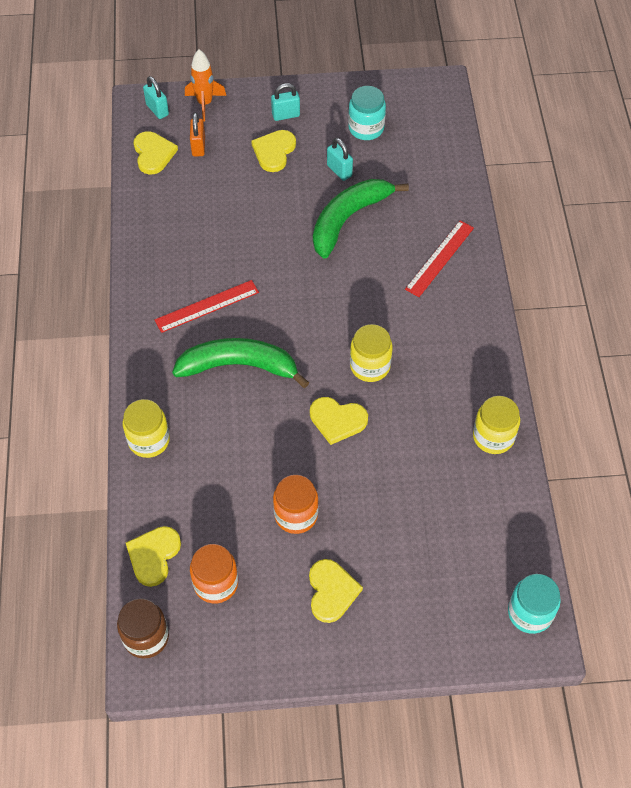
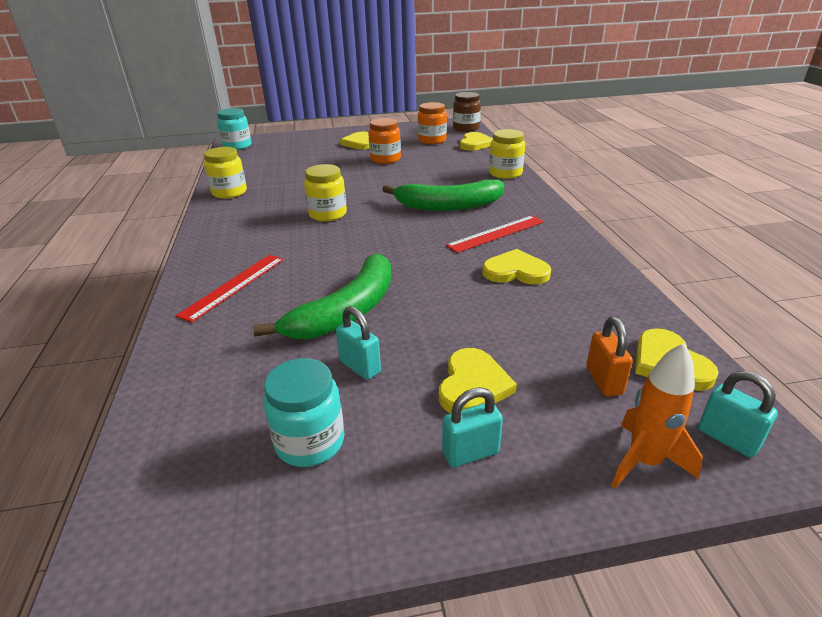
camera: 175 degrees right, 25 degrees down
(337, 420) = (357, 190): yellow heart -> yellow heart (516, 271)

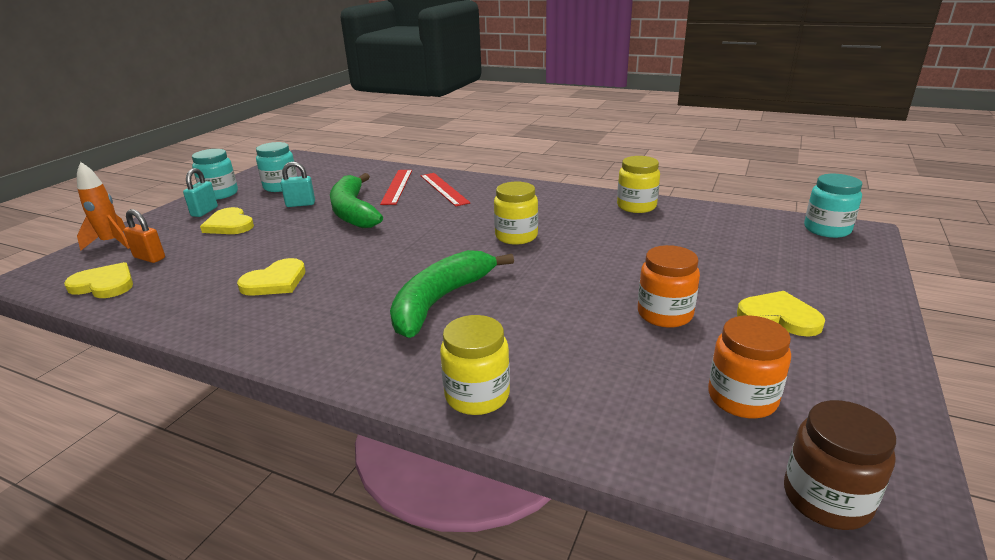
camera: 125 degrees right, 5 degrees down
(398, 505) = (220, 194): none -> turquoise jar
(475, 144) = (673, 446): yellow heart -> none
(496, 233) = (340, 301): red ruler -> red ruler (397, 186)
(727, 439) = (61, 269): turquoise padlock -> none

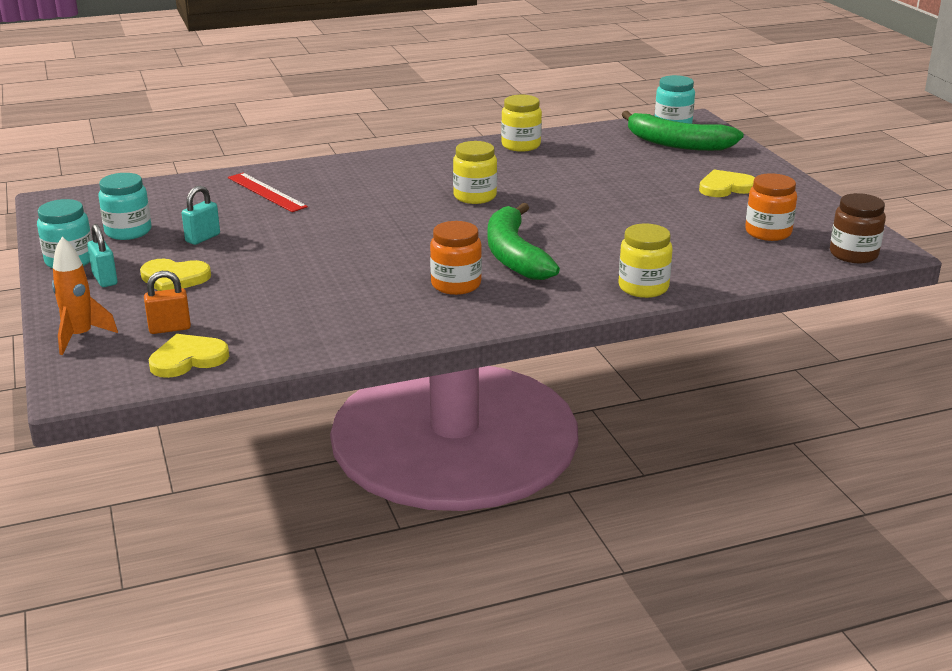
camera: 45 degrees left, 0 degrees up
(275, 281) = (352, 294): yellow heart -> none
(353, 212) = (279, 226): green banana -> green banana (677, 144)
(444, 189) = (321, 180): red ruler -> none
(664, 314) = (665, 208): orange jar -> orange jar (456, 284)

